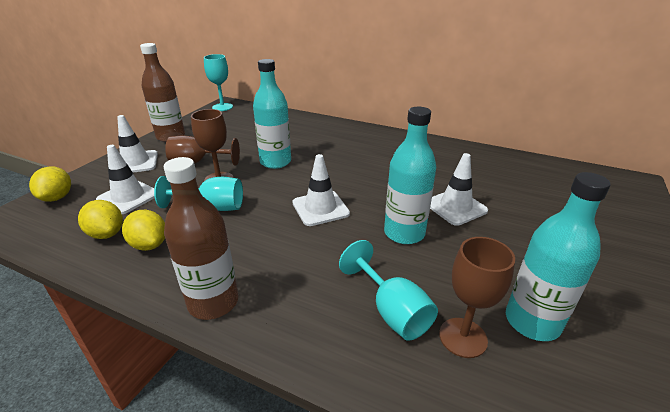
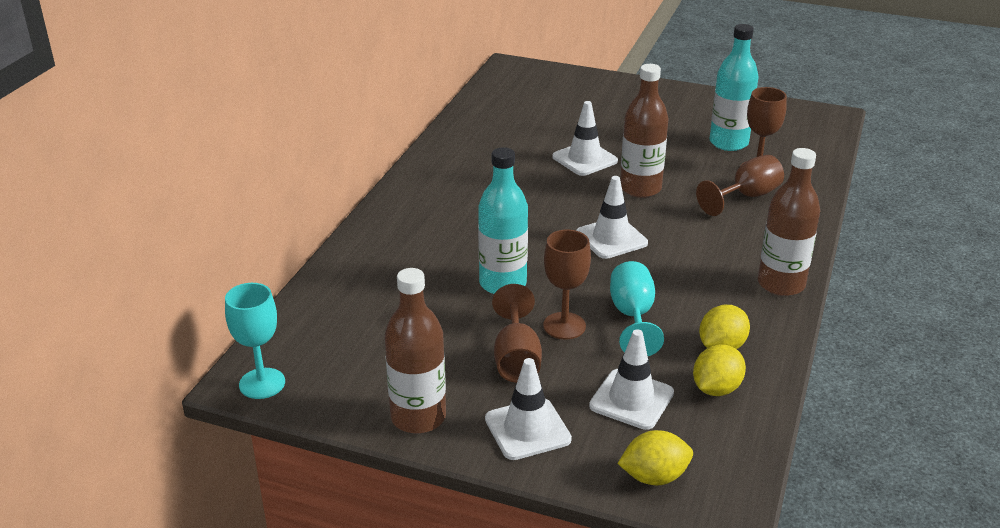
camera: 95 degrees left, 0 degrees up
(392, 311) = (746, 196): turquoise goblet -> brown goblet
(404, 233) = (640, 188): turquoise bottle -> brown bottle

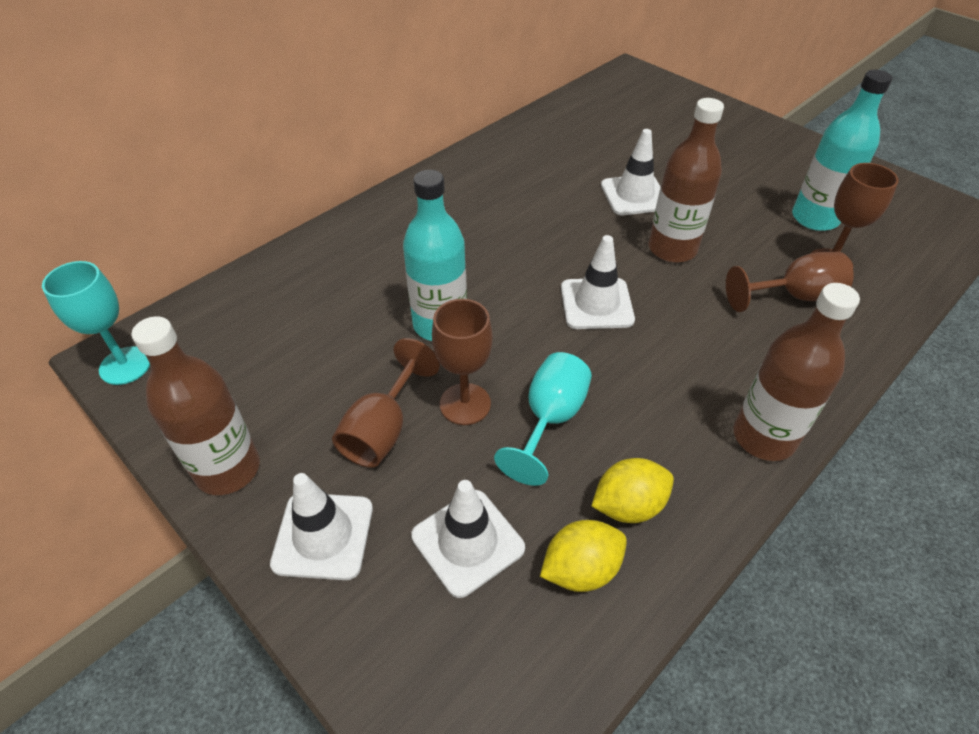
camera: 25 degrees right, 15 degrees up
(654, 477) = (413, 679): yellow lemon -> none

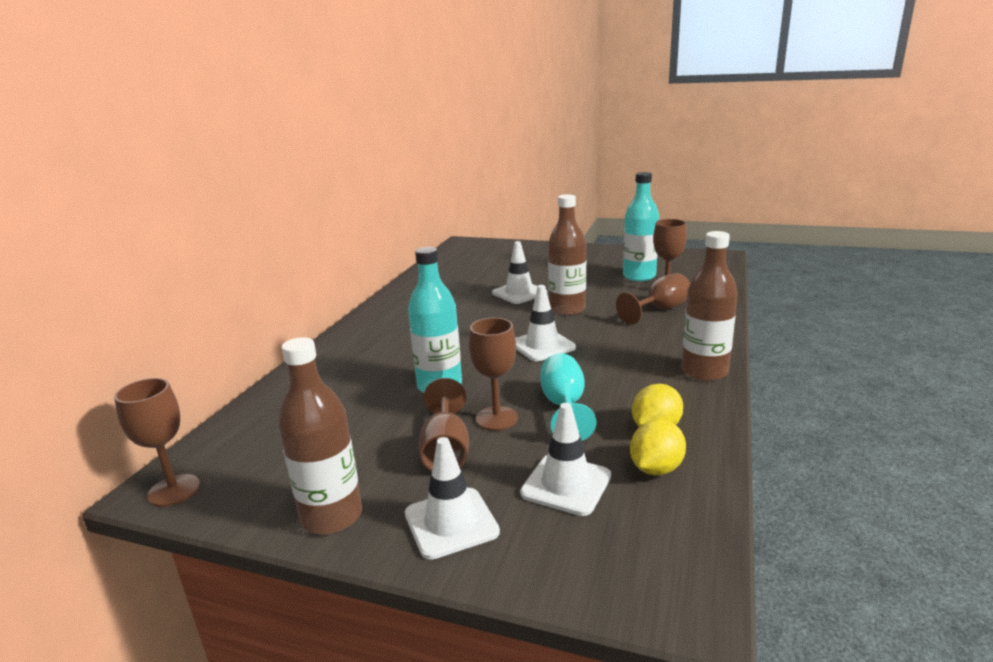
camera: 25 degrees left, 25 degrees down
(125, 365) = (174, 490): turquoise goblet -> brown goblet

